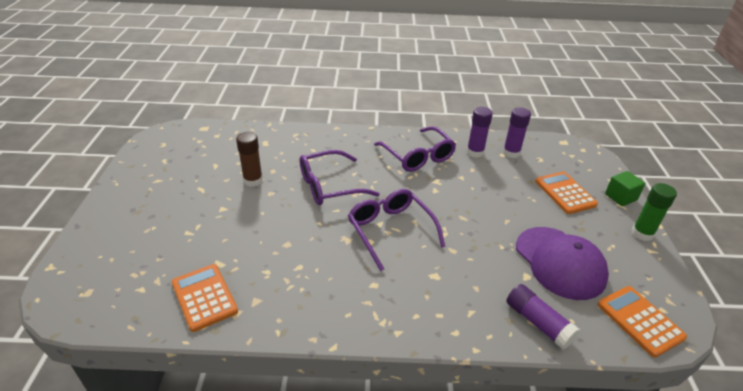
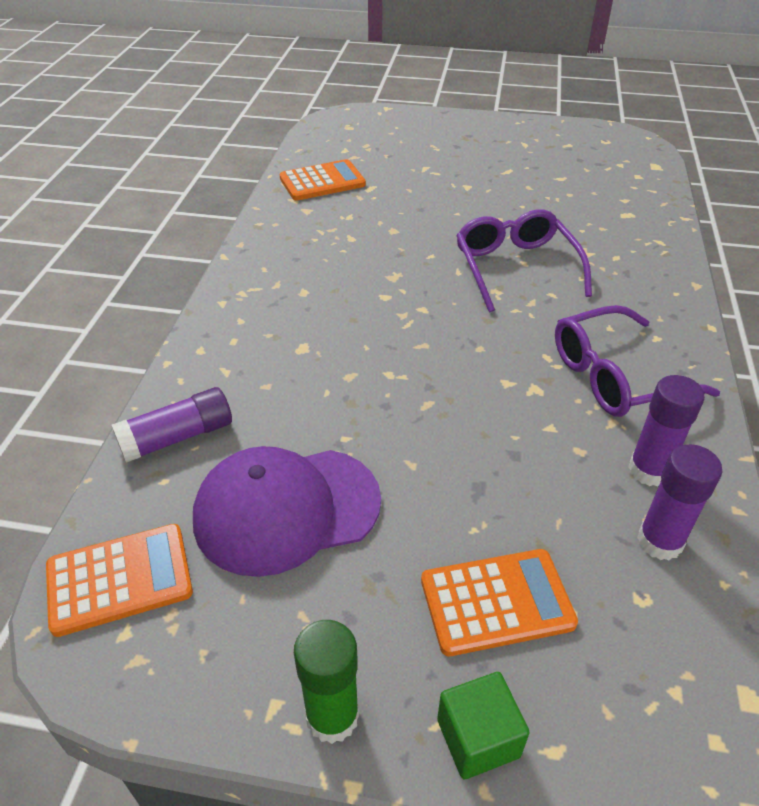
camera: 100 degrees right, 5 degrees up
(253, 180) = (527, 205): brown glue stick -> none
(390, 231) = (404, 317): purple glasses -> none

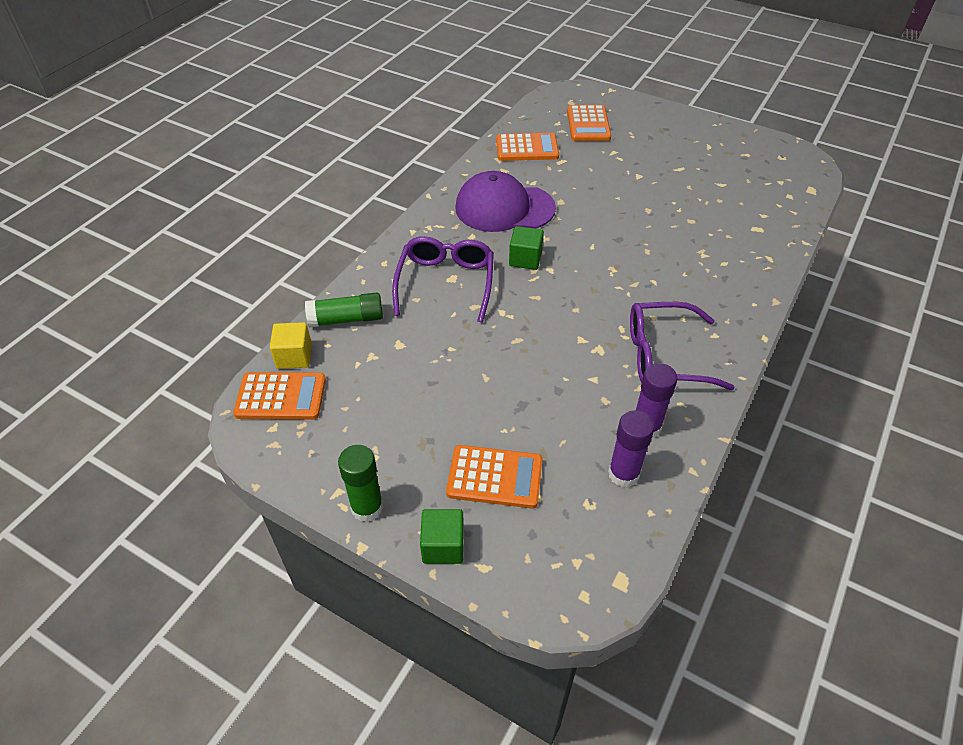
camera: 20 degrees right, 5 degrees up
(118, 511) = (294, 356): none -> yellow cube
(177, 437) = (346, 319): purple glue stick -> green glue stick
(286, 509) = (393, 384): purple cap -> purple cap (504, 208)
(381, 145) = (588, 124): none -> orange calculator
(385, 303) = (525, 259): none -> green cube
(516, 268) = (638, 254): purple glasses -> purple glasses (446, 283)

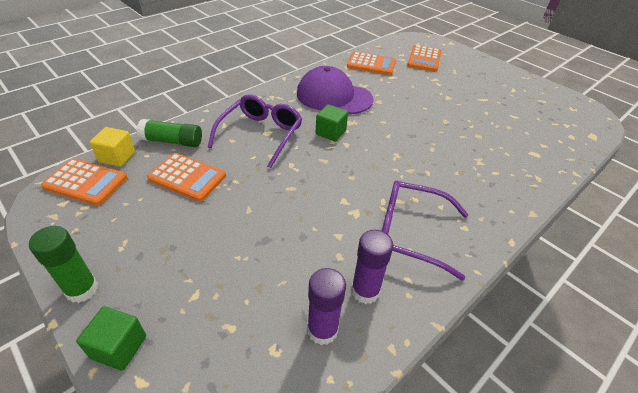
camera: 15 degrees right, 5 degrees down
(495, 477) = (204, 296): orange calculator -> orange calculator (187, 177)

